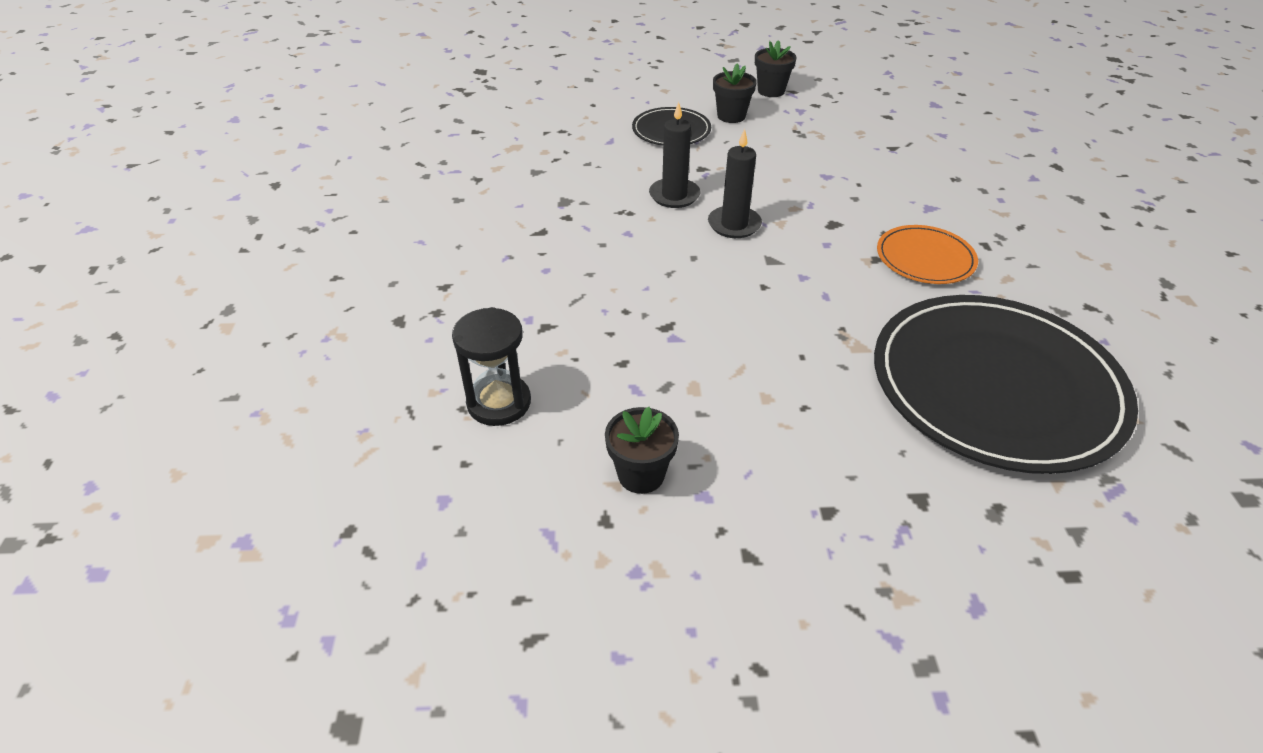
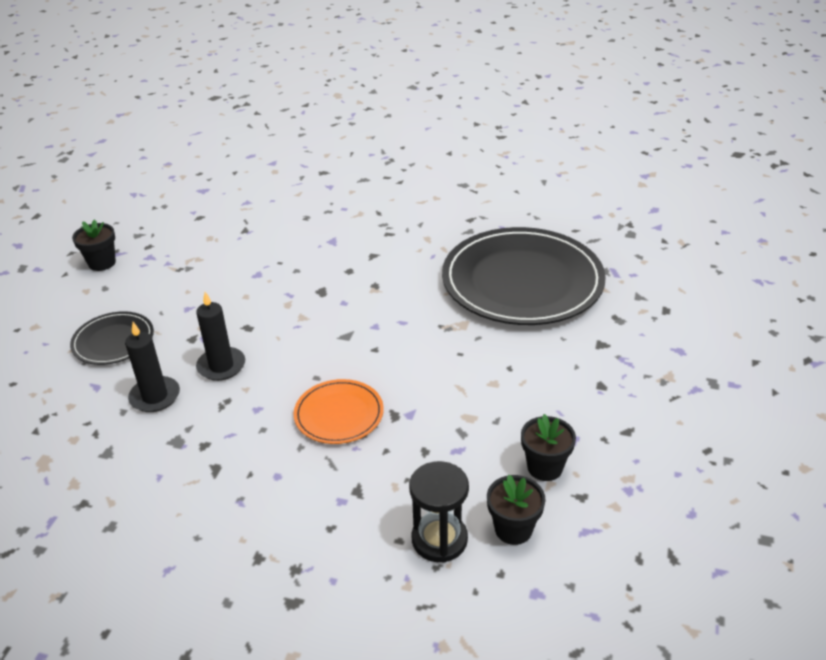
camera: 70 degrees left, 5 degrees down
(731, 116) = (122, 298): black flower pot -> black flower pot (513, 529)
(734, 225) = (288, 342): black candle -> black candle (155, 396)
(925, 258) = (387, 263): orange plate -> orange plate (339, 414)

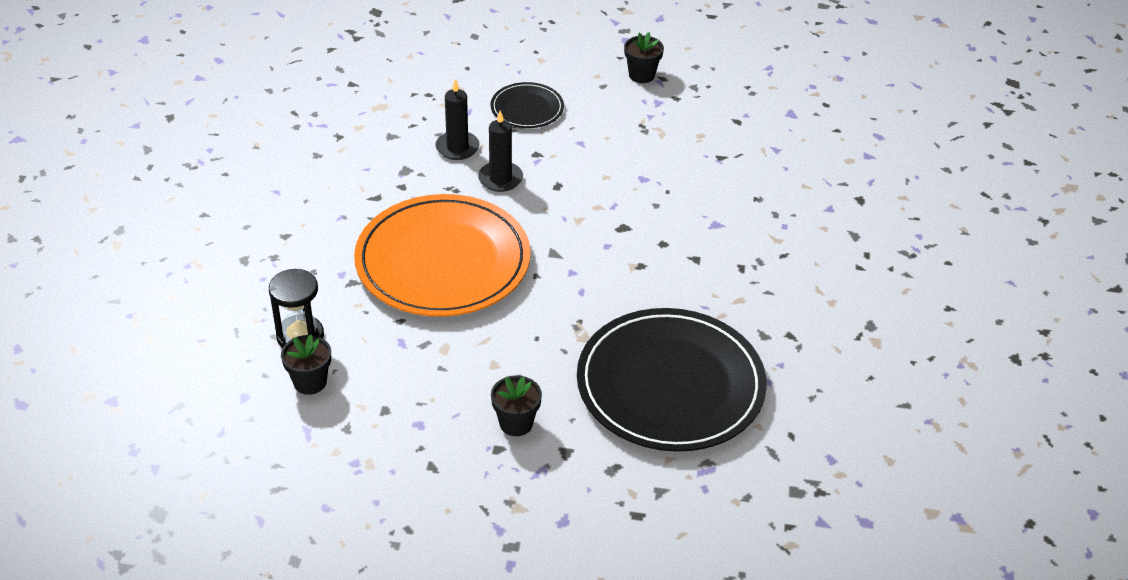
camera: 80 degrees right, 5 degrees up
(339, 414) = (443, 261): orange plate -> orange plate, size x2.12
(545, 467) = (381, 403): black flower pot -> black flower pot (516, 423)

